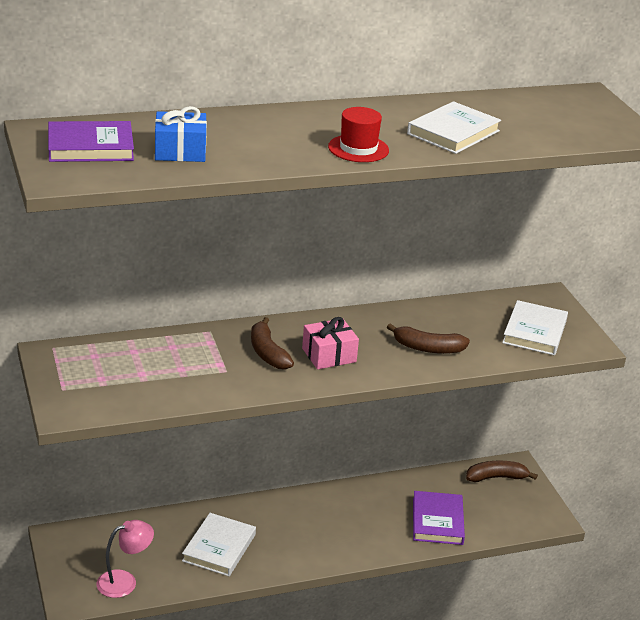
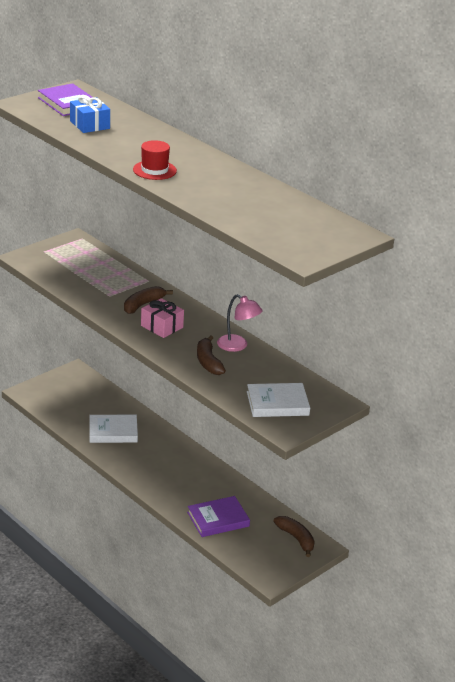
camera: 65 degrees right, 0 degrees up
(125, 581) = (55, 405): pink lamp -> pink lamp (237, 346)
(453, 132) = (219, 195): white book -> none

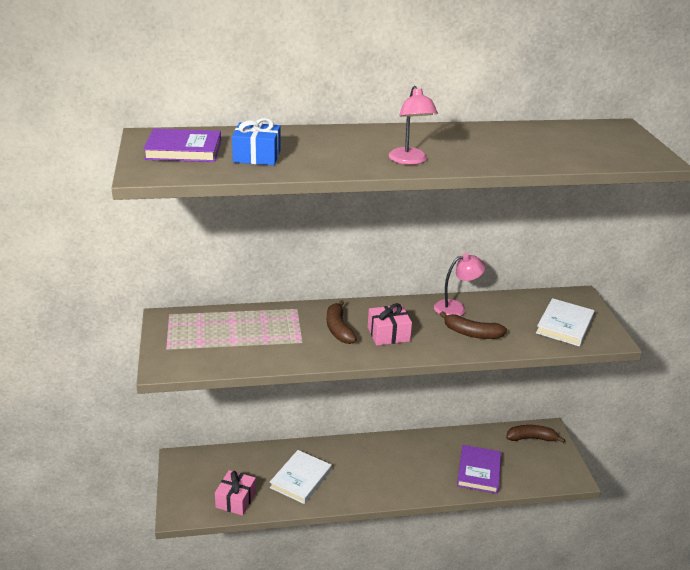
camera: 55 degrees left, 0 degrees up
(62, 411) = (236, 500): none -> pink gift
(154, 170) = (410, 160): red hat -> pink lamp

